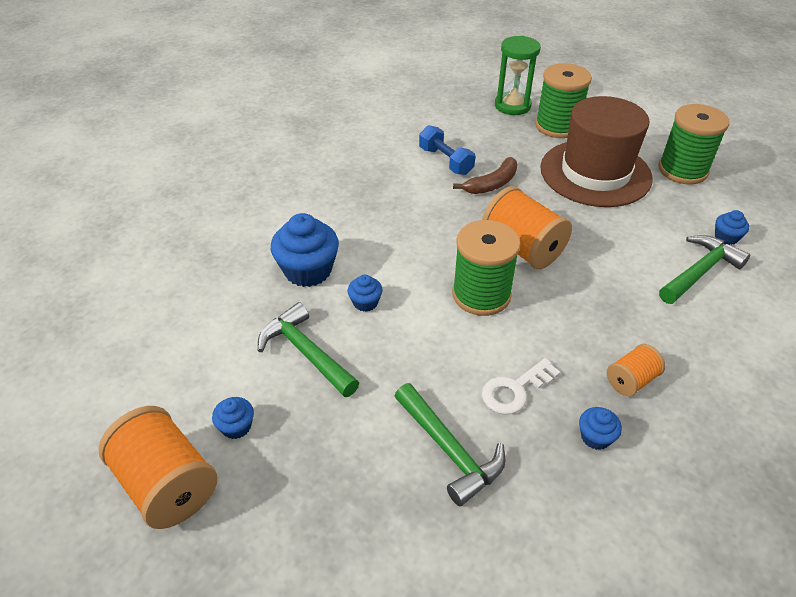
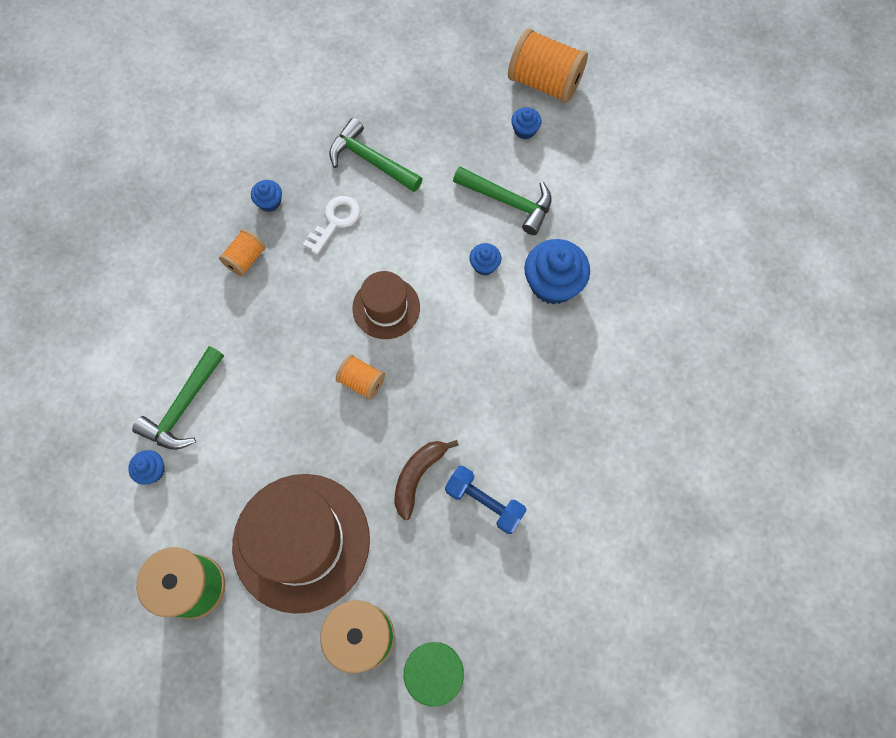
camera: 160 degrees right, 25 degrees up
(481, 295) = (386, 307): green spool -> brown hat
(522, 248) = (361, 381): orange spool -> orange spool, size x0.54

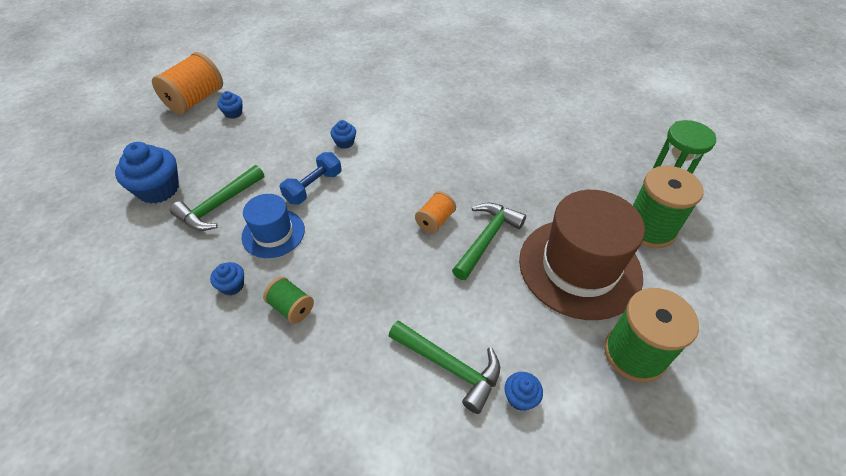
camera: 85 degrees left, 20 degrees down
(245, 259) = (291, 308): orange spool -> green spool
(335, 221) = (273, 233): white key -> blue hat
(386, 307) = (369, 202): brown hat -> none
(418, 476) = (517, 190): brown banana -> none
(484, 502) = (535, 155): blue dumbbell -> blue dumbbell (313, 187)
(509, 201) = (293, 126): green hammer -> green hammer (487, 238)
(553, 284) = (369, 110): blue cupcake -> blue cupcake (158, 189)

